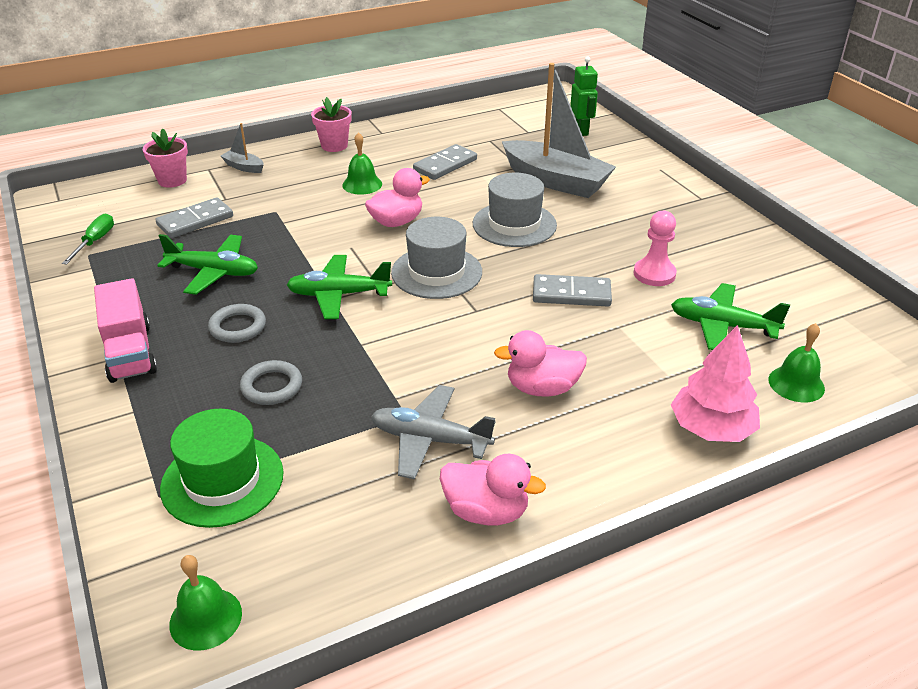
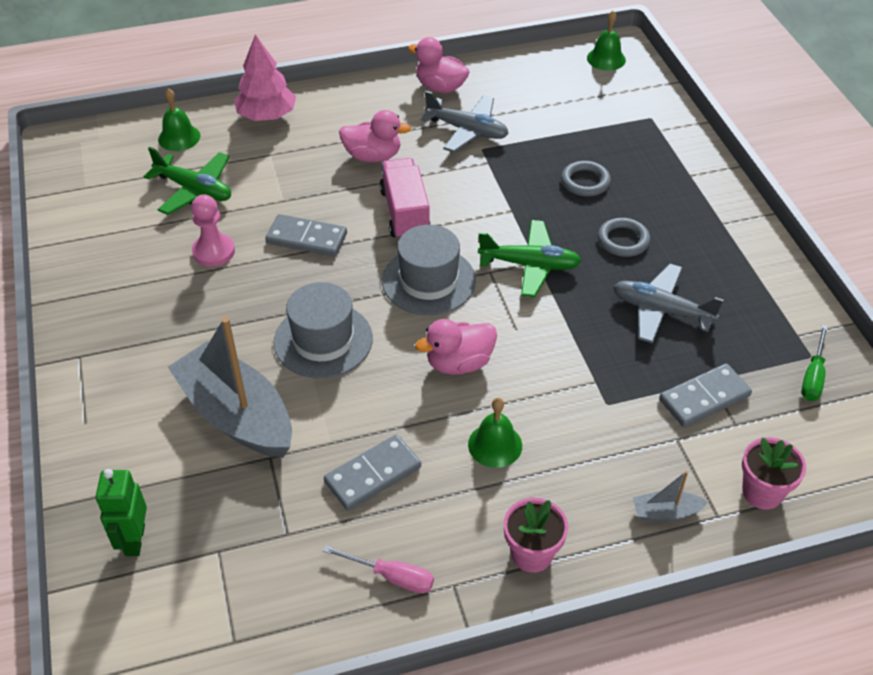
camera: 170 degrees left, 10 degrees up
(130, 352) = (713, 226): pink truck -> pink truck (405, 213)
(214, 272) = (661, 311): green plane -> grey plane
(222, 480) = (611, 122): green hat -> none
(244, 167) = (665, 512): grey boat -> grey boat turned 135 degrees clockwise
(419, 132) = (391, 576): none -> pink screwdriver

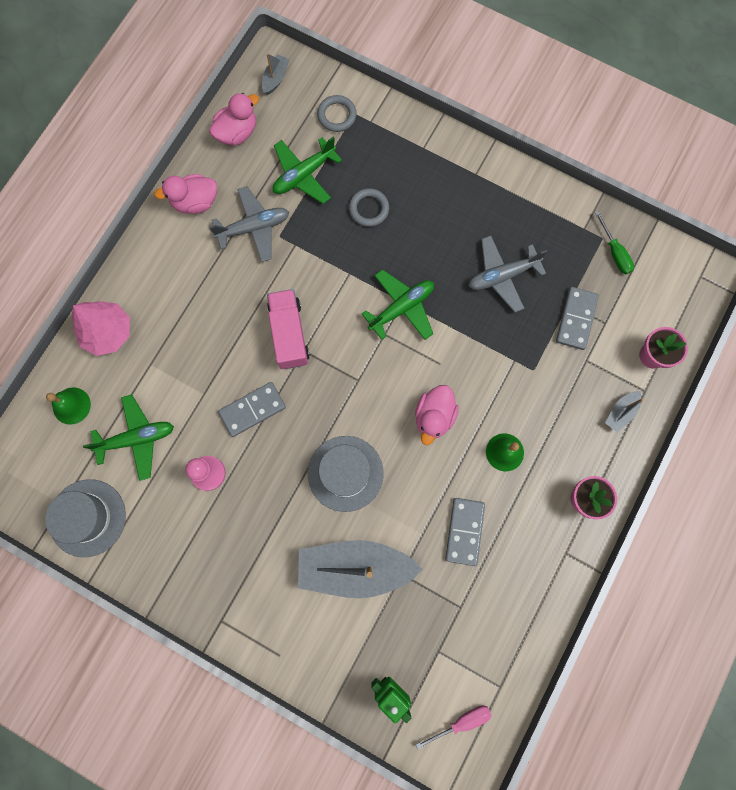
camera: 45 degrees left, 30 degrees up
(373, 156) = (218, 305): pink duck -> pink duck (237, 132)
(391, 576) = (534, 578): pink screwdriver -> pink screwdriver (461, 721)
(405, 213) = (289, 334): pink truck -> pink truck turned 45 degrees clockwise
(429, 281) = (358, 374): grey hat -> grey hat (87, 518)
(554, 126) = (304, 175): none -> green plane
(606, 59) = (275, 79): green bell -> grey boat
(623, 240) = (434, 239): grey ring -> grey ring (337, 115)

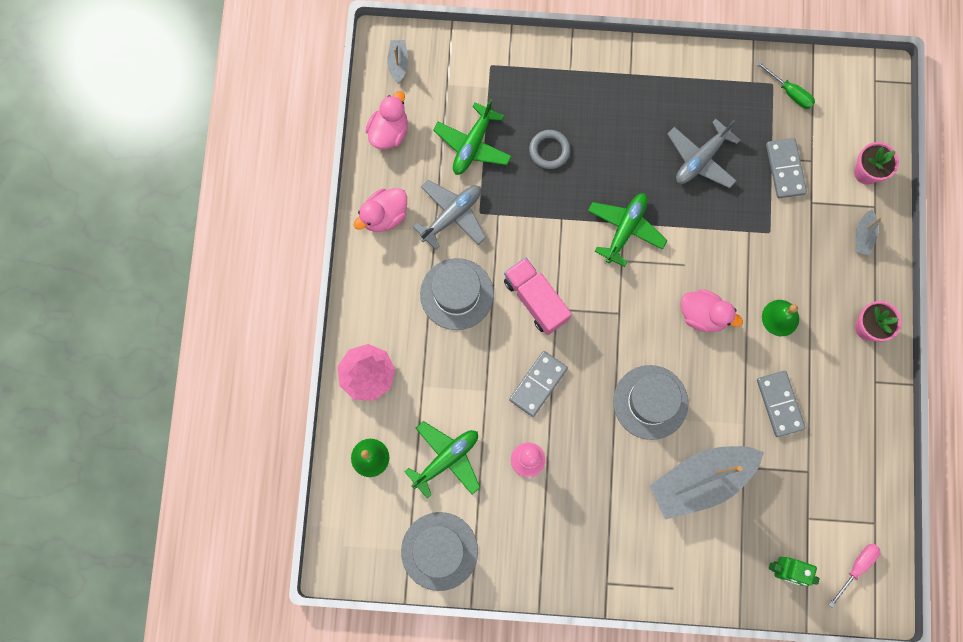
camera: 25 degrees left, 0 degrees up
(222, 297) = (456, 294): none -> grey hat
(337, 115) = (474, 74): grey ring -> none
(434, 417) = (703, 315): pink duck -> pink duck turned 60 degrees counterclockwise

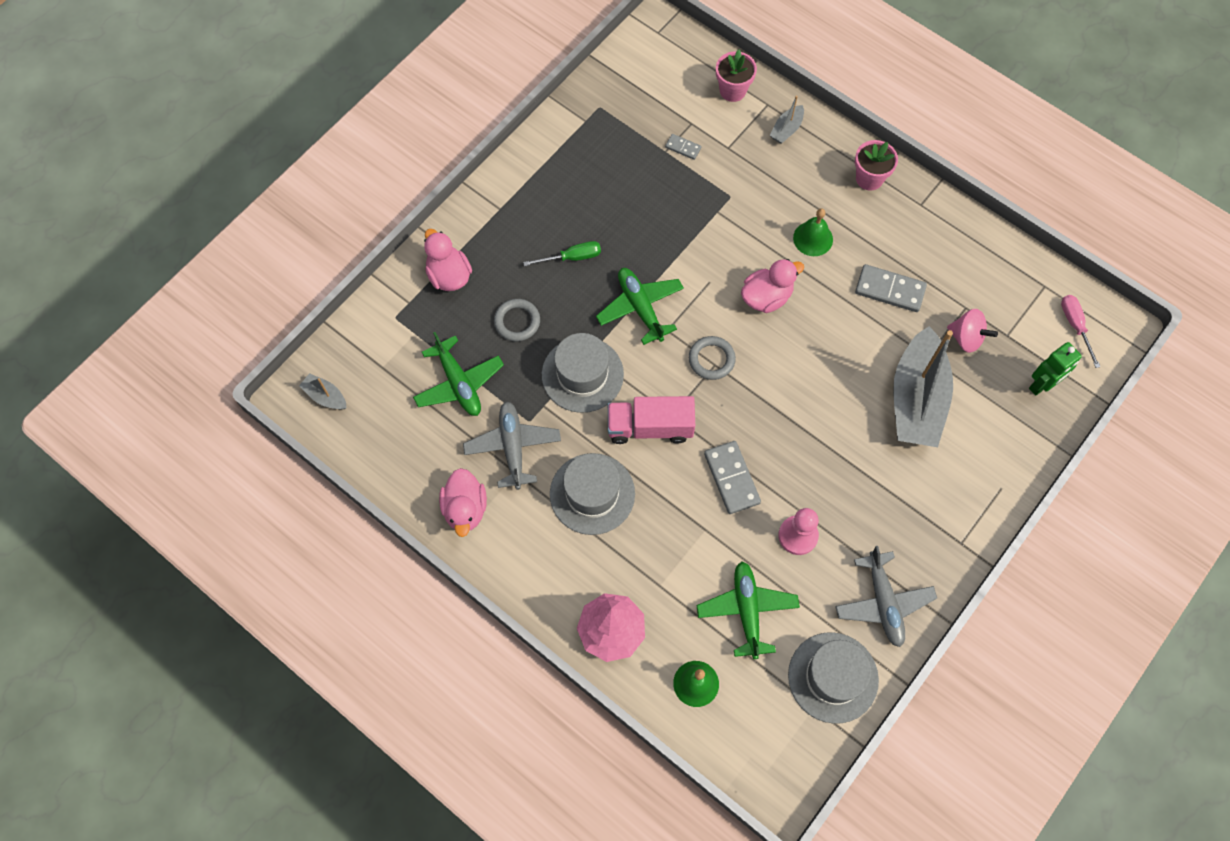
camera: 55 degrees left, 10 degrees down
(389, 132) = (386, 449): pink duck -> pink duck (449, 275)
(621, 308) = (711, 359): none -> grey ring
(650, 402) = (816, 393): grey hat -> grey hat (582, 374)
(701, 159) = (623, 205): grey plane -> grey plane (883, 602)
(781, 488) = (966, 338): none -> pink spinning top
(785, 169) = (683, 147): grey domino -> grey domino, size x0.53
(789, 92) = (617, 99): green screwdriver -> green screwdriver (572, 257)
(863, 236) = (786, 129): grey boat -> grey boat turned 75 degrees clockwise

